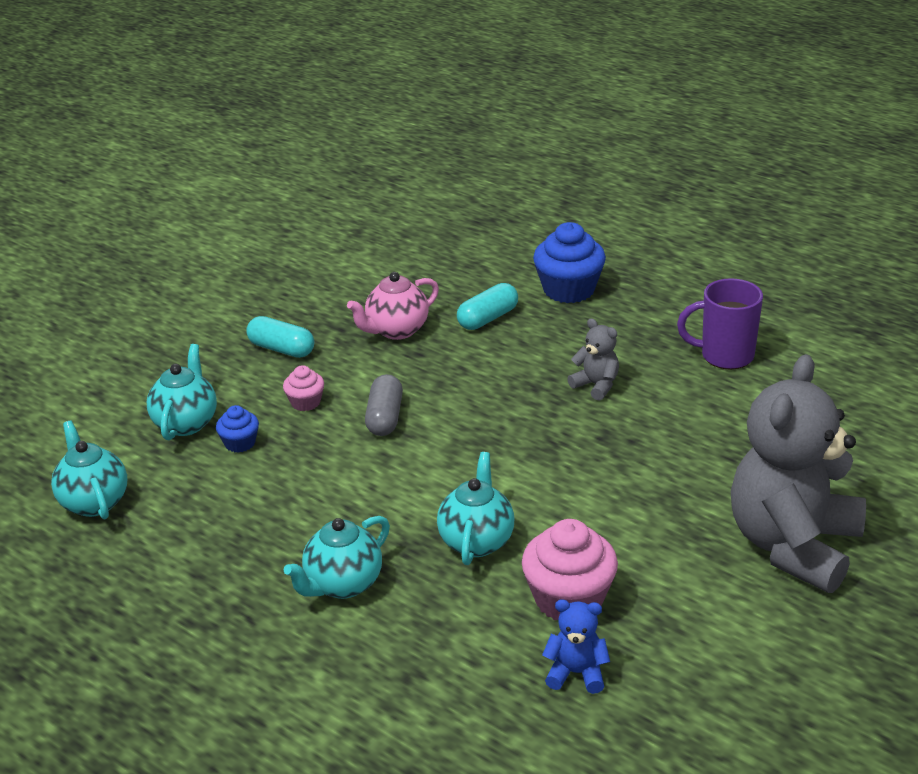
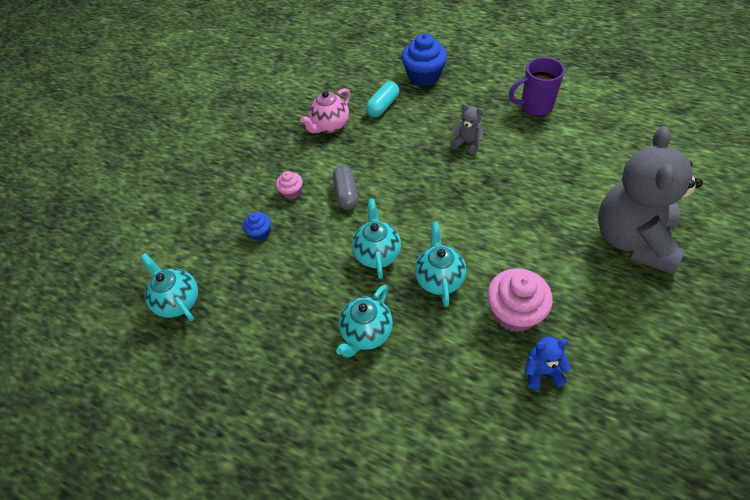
camera: 10 degrees left, 20 degrees up
(186, 423) = (219, 224): turquoise teapot -> turquoise teapot (377, 254)
(281, 349) = (262, 154): turquoise capsule -> none

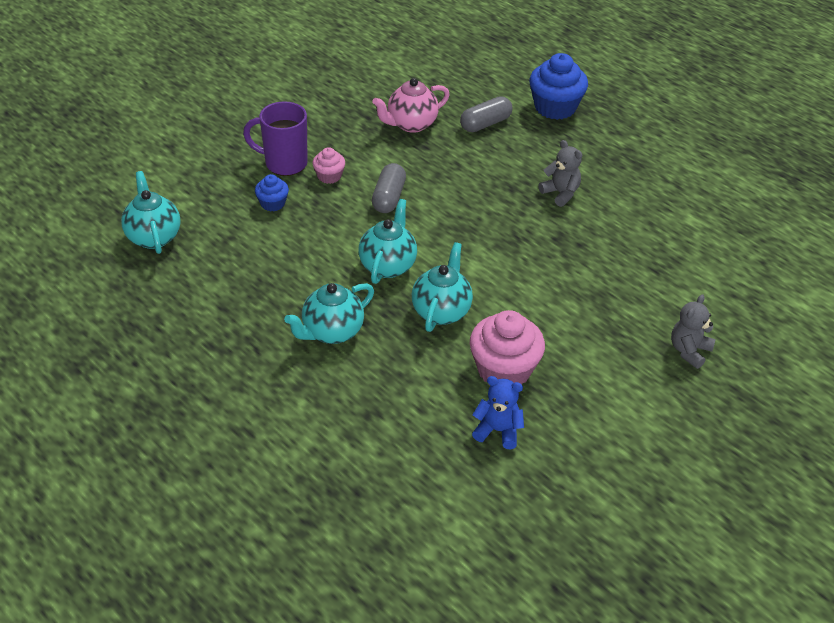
camera: 15 degrees right, 10 degrees down
(383, 106) = (485, 124): turquoise capsule -> grey capsule
(535, 106) = (669, 182): purple mug -> purple mug (284, 163)
(633, 239) = (689, 351): grey teddy bear -> grey teddy bear, size x0.41

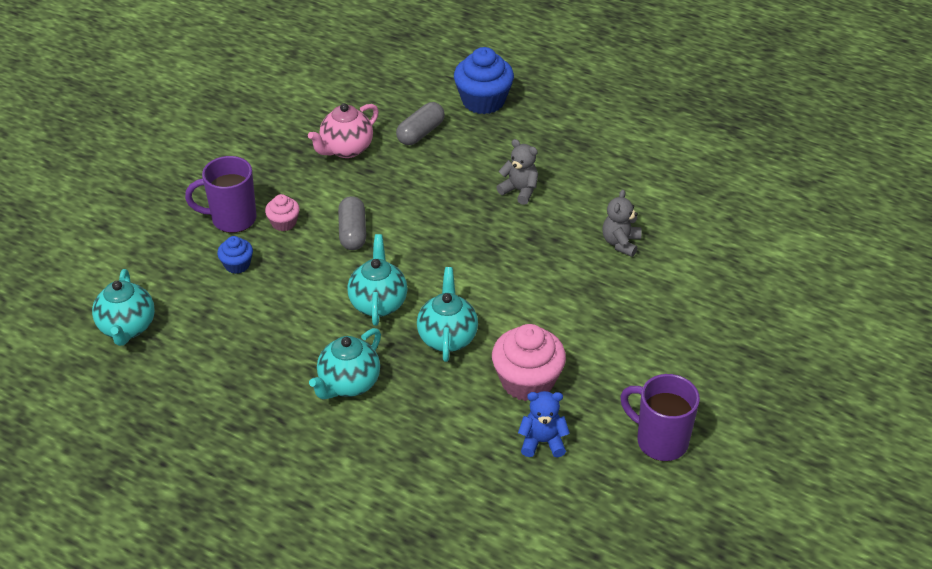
camera: 15 degrees left, 0 degrees up
(153, 237) = (127, 328): turquoise teapot -> turquoise teapot turned 150 degrees counterclockwise
(617, 459) = (660, 441): none -> purple mug
(689, 351) = (691, 321): grey teddy bear -> grey teddy bear (620, 243)

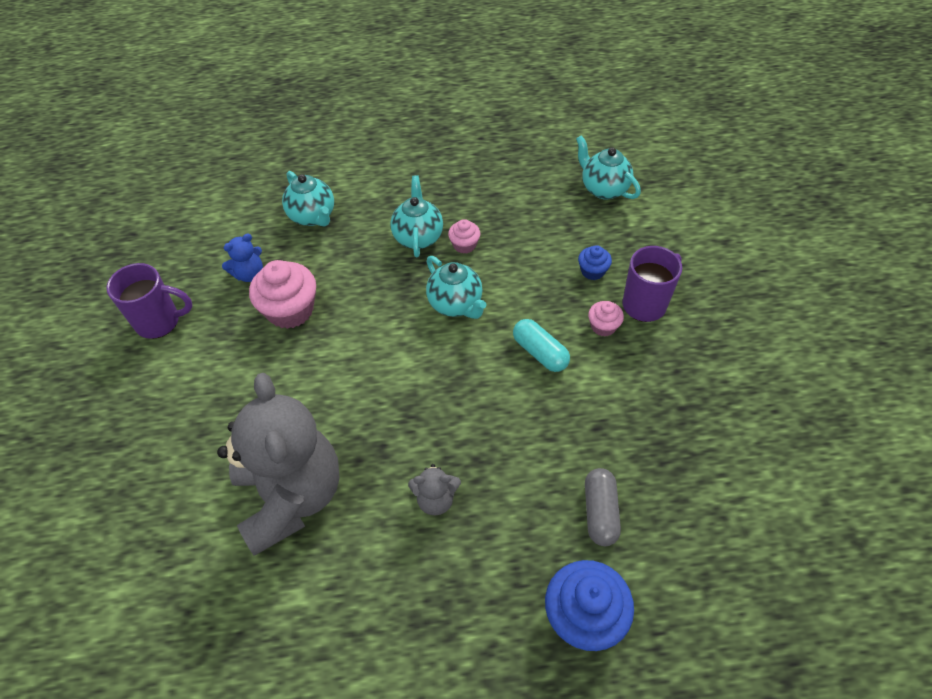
camera: 145 degrees right, 10 degrees up
(315, 350) = (464, 245): none -> pink cupcake
(346, 149) = (644, 439): pink teapot -> none
(353, 232) = (540, 352): grey capsule -> turquoise capsule
(447, 338) = (378, 308): turquoise teapot -> turquoise teapot (313, 216)
(620, 243) = (291, 496): grey teddy bear -> grey teddy bear, size x2.45

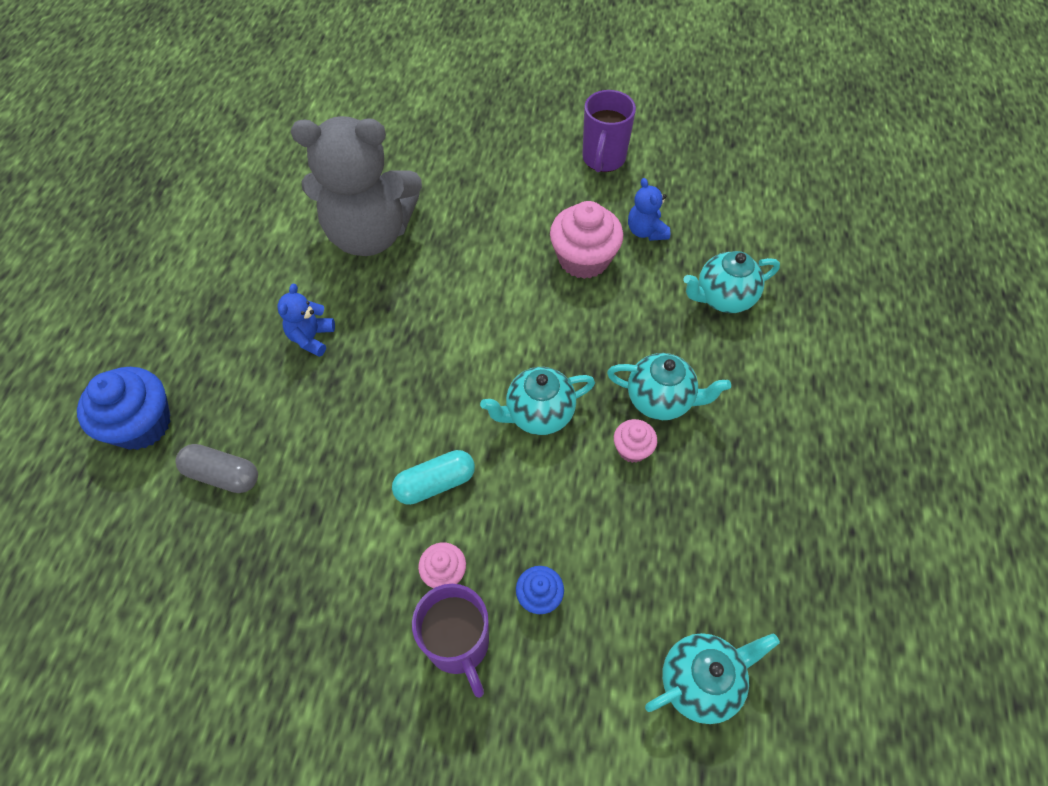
camera: 105 degrees right, 5 degrees up
(436, 499) = (311, 337): grey teddy bear -> blue teddy bear

